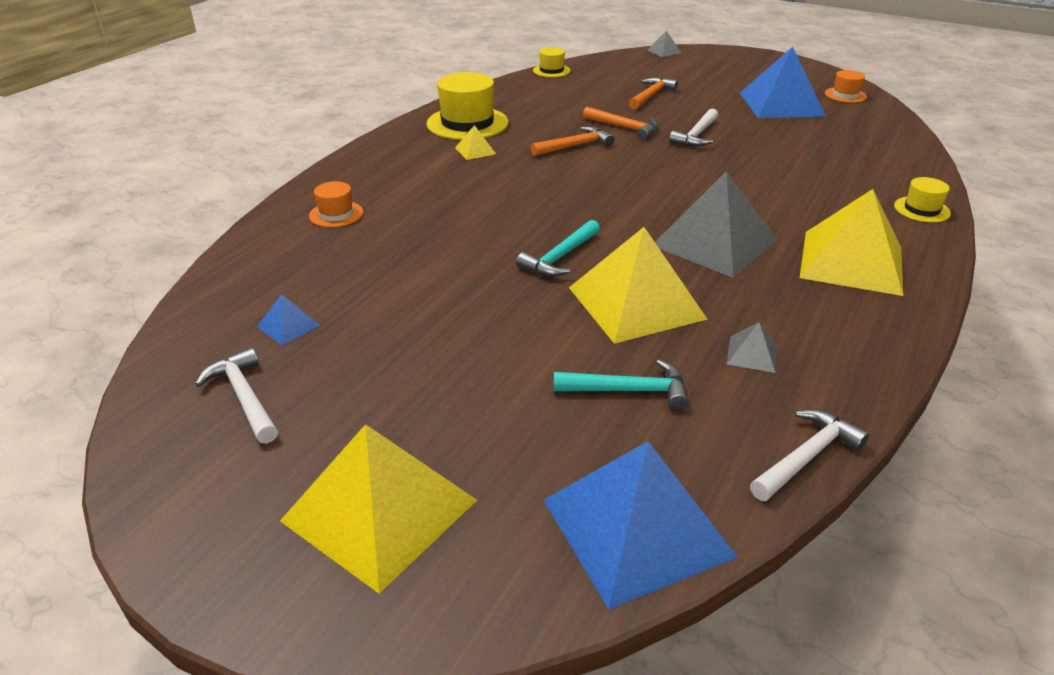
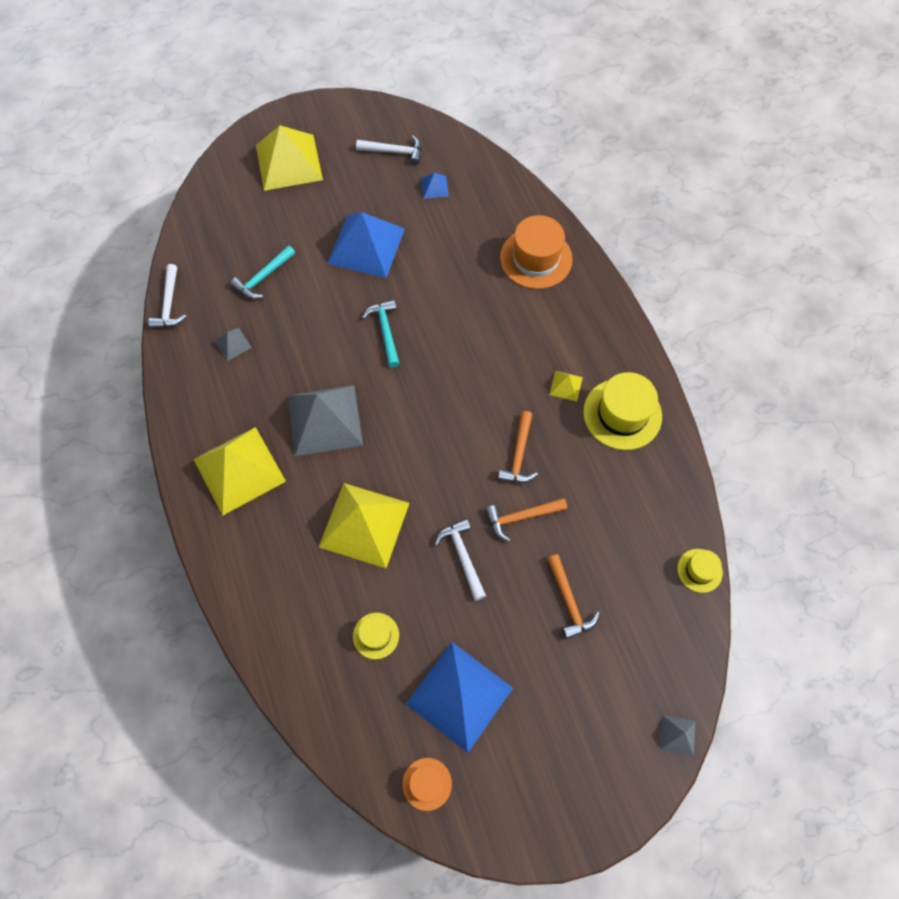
camera: 130 degrees right, 30 degrees up
(336, 214) = (536, 258): orange hat -> orange hat, size x1.88
(636, 303) = (314, 332): yellow pyramid -> yellow pyramid (364, 524)
(637, 527) = (203, 225): blue pyramid -> blue pyramid (366, 246)
(921, 209) = (236, 583): yellow hat -> yellow hat (376, 635)

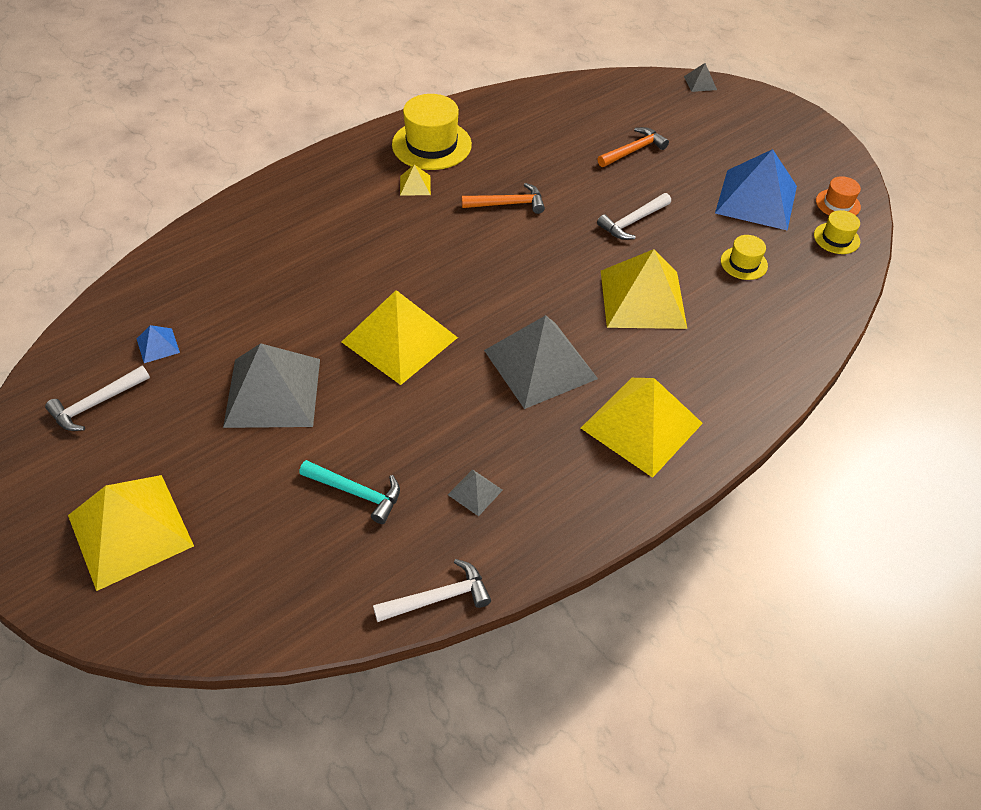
camera: 110 degrees left, 15 degrees down
(366, 246) = (273, 392): blue pyramid -> grey pyramid
(385, 331) = (399, 339): turquoise hammer -> yellow pyramid
(394, 152) = (96, 404): white hammer -> white hammer turned 120 degrees counterclockwise
(521, 517) = (572, 191): orange hammer -> none
(536, 258) = (255, 233): orange hat -> none
(699, 570) = (562, 85): yellow hat -> yellow hat (836, 238)

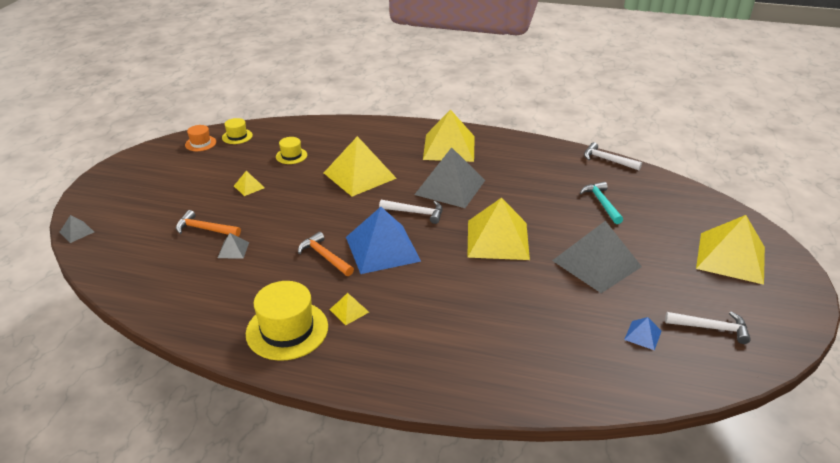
camera: 125 degrees left, 15 degrees down
(475, 492) = (549, 173): grey pyramid -> grey pyramid (233, 250)
(633, 222) = (291, 202): white hammer -> white hammer (415, 213)
(694, 204) = (249, 187): none -> yellow pyramid
(756, 199) = (221, 168): blue pyramid -> blue pyramid (382, 249)

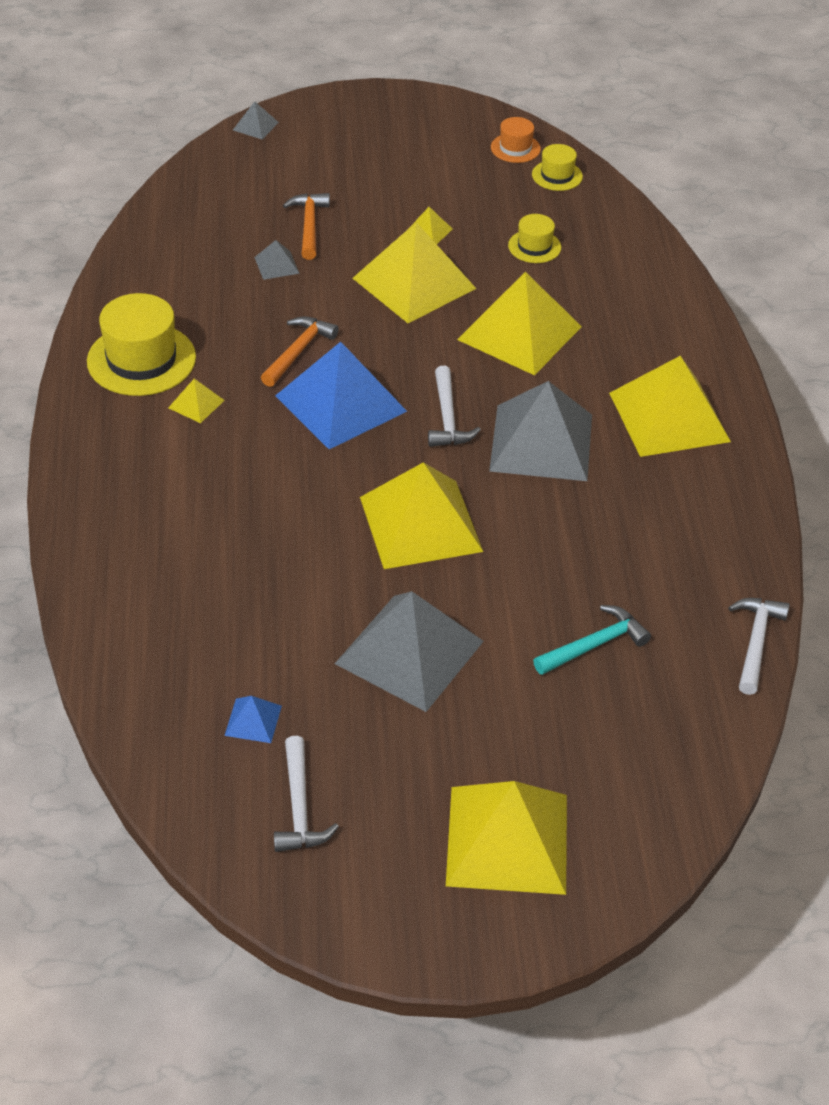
camera: 70 degrees right, 10 degrees up
(292, 201) = (414, 283): none -> yellow pyramid

